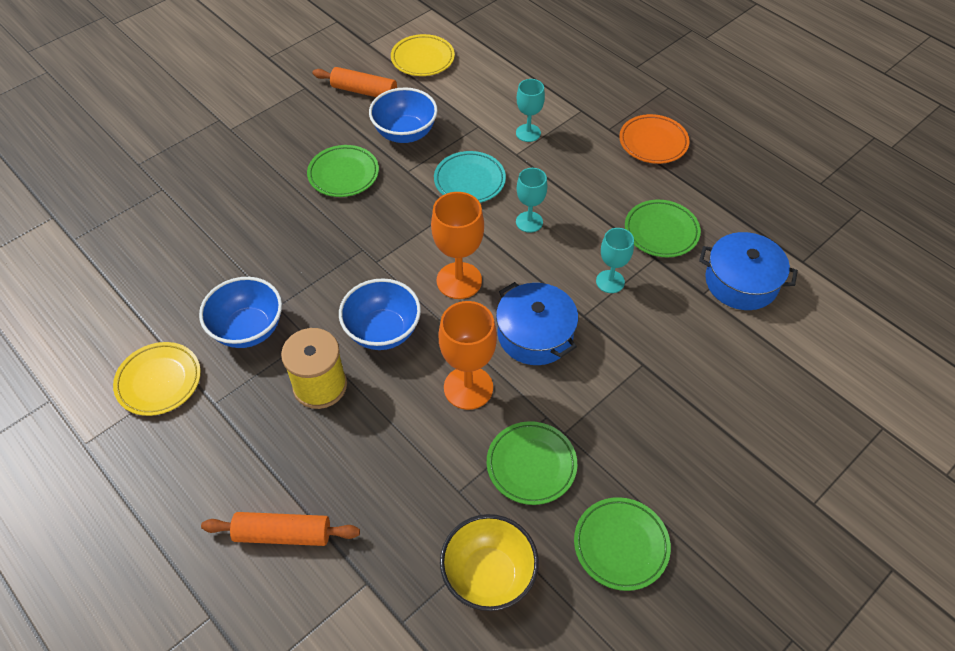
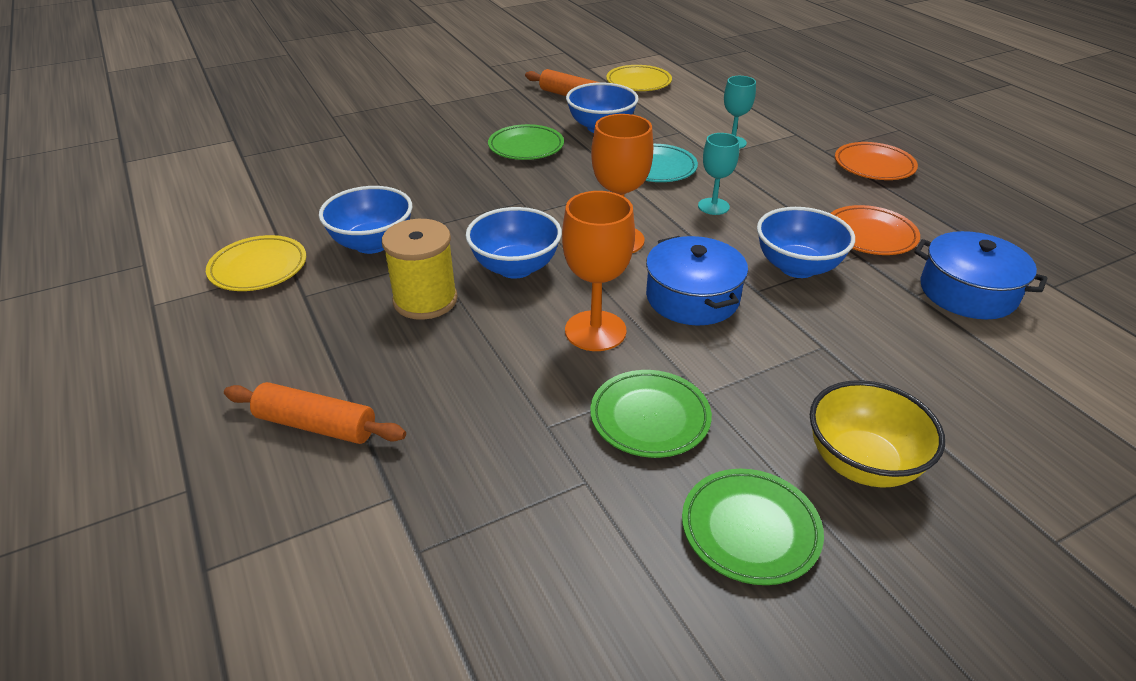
camera: 15 degrees right, 15 degrees down
(488, 575) = (554, 524): yellow bowl -> yellow bowl (862, 463)
(610, 281) = (797, 267): turquoise goblet -> blue bowl
(661, 231) = (870, 235): green plate -> orange plate

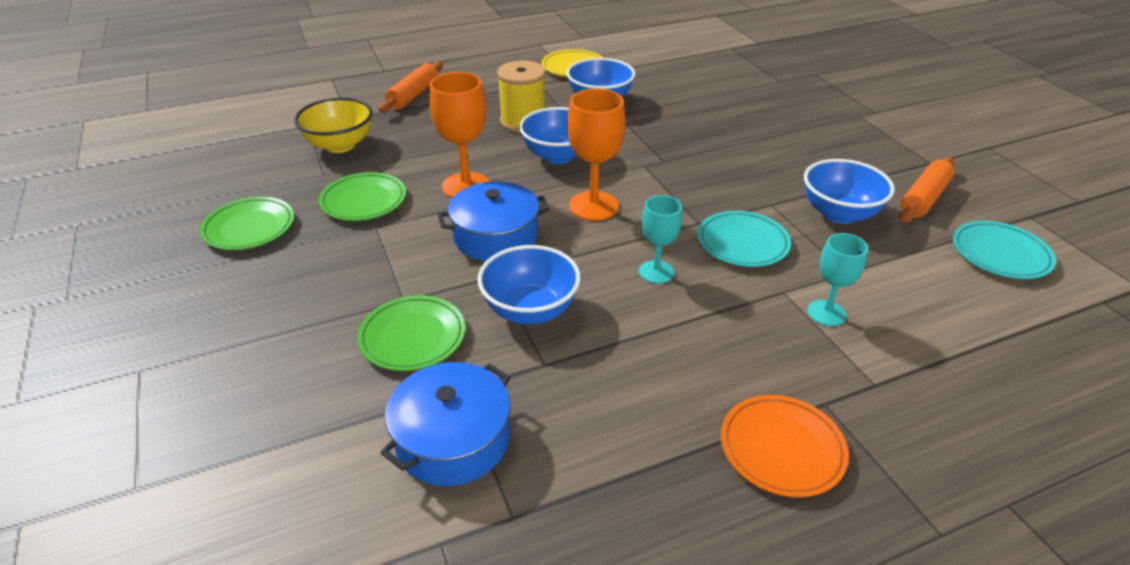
camera: 95 degrees right, 0 degrees up
(526, 147) = (776, 165): green plate -> green plate (412, 337)
(638, 82) = (1000, 254): yellow plate -> turquoise plate
(862, 463) = (269, 288): yellow bowl -> yellow bowl (340, 145)
(870, 235) = (586, 387): orange plate -> none

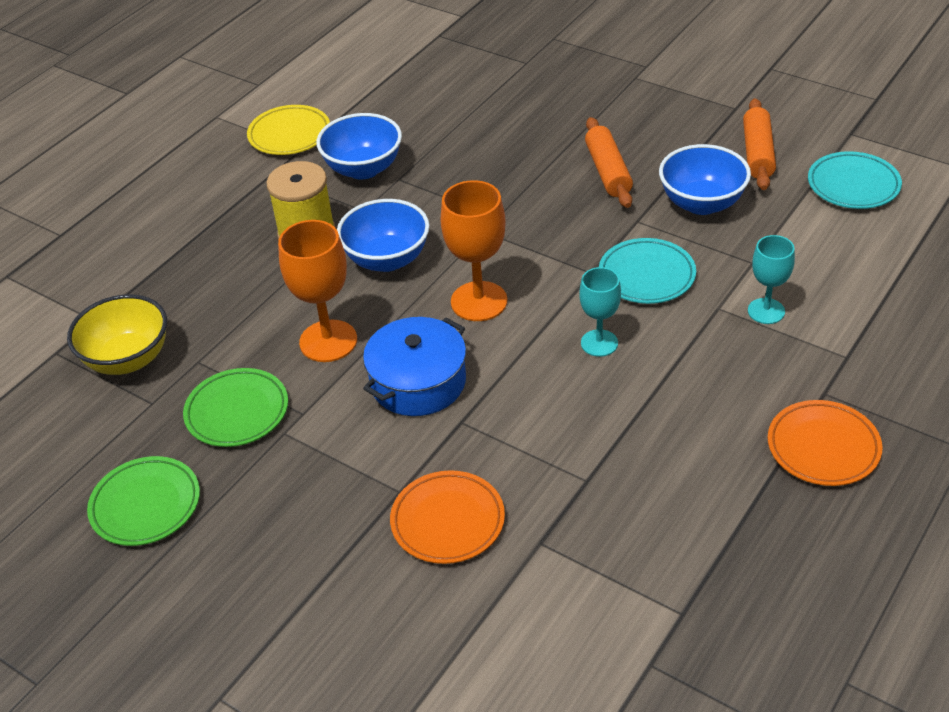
camera: 30 degrees left, 5 degrees up
(412, 337) = (448, 521): green plate -> orange plate
(413, 95) = (140, 254): orange rolling pin -> orange rolling pin (608, 171)
(452, 440) = (577, 585): blue pot -> none
(530, 310) = (526, 439): blue bowl -> none

